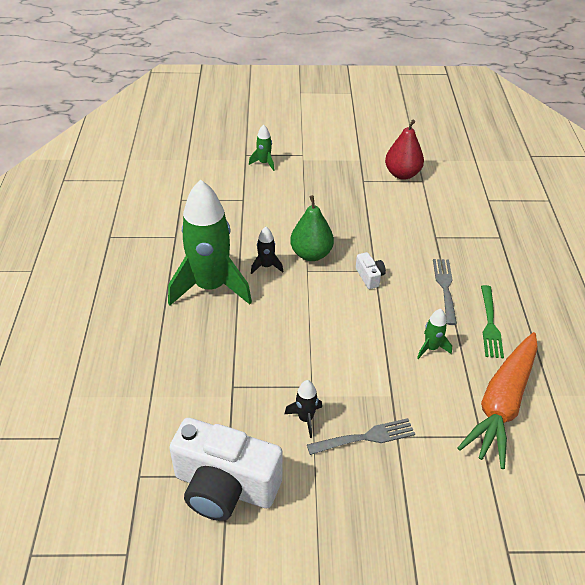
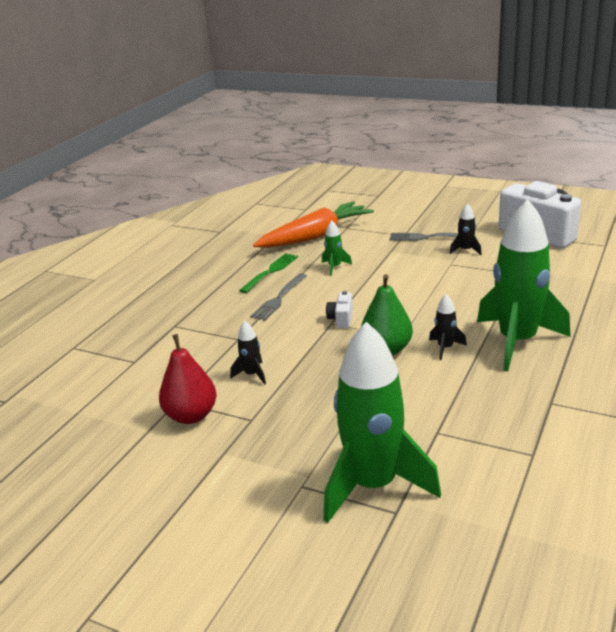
camera: 150 degrees left, 15 degrees down
(264, 163) = (373, 485): green rocket -> green rocket, size x2.44
(393, 210) = (252, 374): none -> black rocket

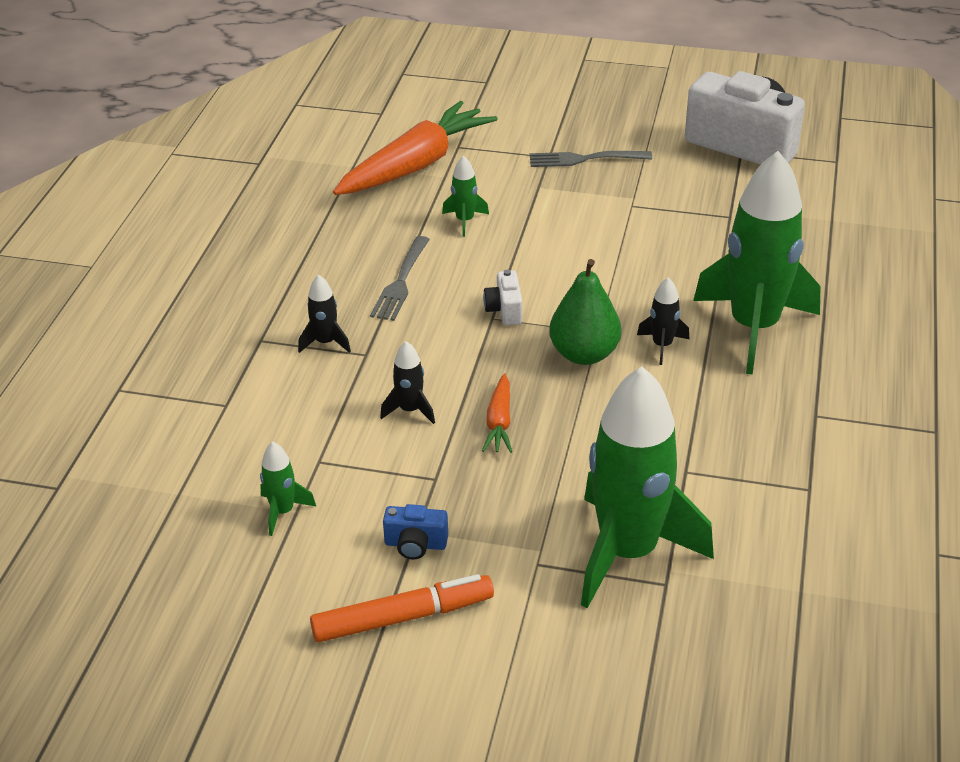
camera: 15 degrees left, 10 degrees up
(138, 431) = (283, 512): none -> green rocket
(187, 513) = (403, 617): none -> orange marker
(191, 416) = (349, 481): red pear -> none
(218, 462) = (415, 544): none -> blue camera
(271, 271) = (370, 234): green fork -> none
(310, 387) = (499, 422): none -> orange carrot
(466, 250) = (647, 180): black rocket -> black rocket (325, 342)

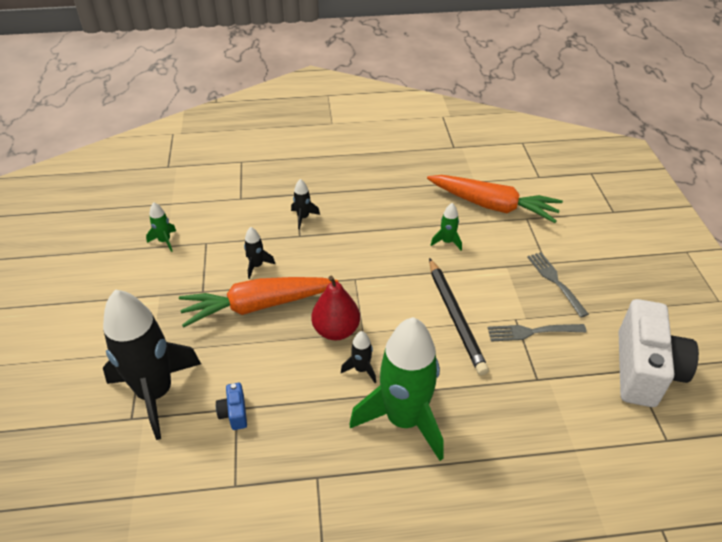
camera: 70 degrees right, 5 degrees up
(401, 282) = (371, 231): grey fork -> grey fork (532, 332)
(403, 617) = (93, 306): orange marker -> none
(415, 544) = (148, 297): blue camera -> blue camera (234, 413)
(499, 422) = (257, 306): orange carrot -> orange carrot, size x2.19
(504, 310) = (364, 282): white camera -> none
(584, 354) = (336, 330): green pear -> red pear
(607, 249) = (455, 317): none -> black pencil
(628, 552) = (155, 393): green rocket -> black rocket

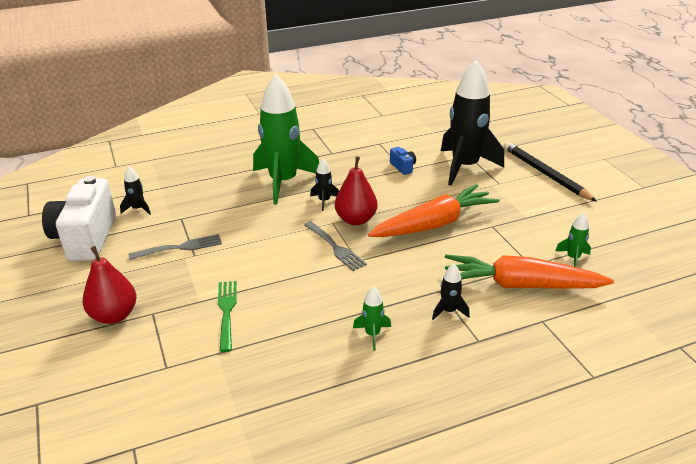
camera: 165 degrees right, 10 degrees down
(257, 266) = (461, 253): black rocket -> black rocket (138, 209)
(447, 242) = (268, 315): green rocket -> green rocket (372, 334)
(455, 317) = (252, 246): black pencil -> black pencil (545, 174)
(481, 251) = (227, 312): none -> green fork
(493, 206) = (211, 377): orange carrot -> orange carrot (520, 285)
(555, 281) = (146, 295): grey fork -> grey fork (335, 247)
(579, 267) = (114, 315): none -> red pear

